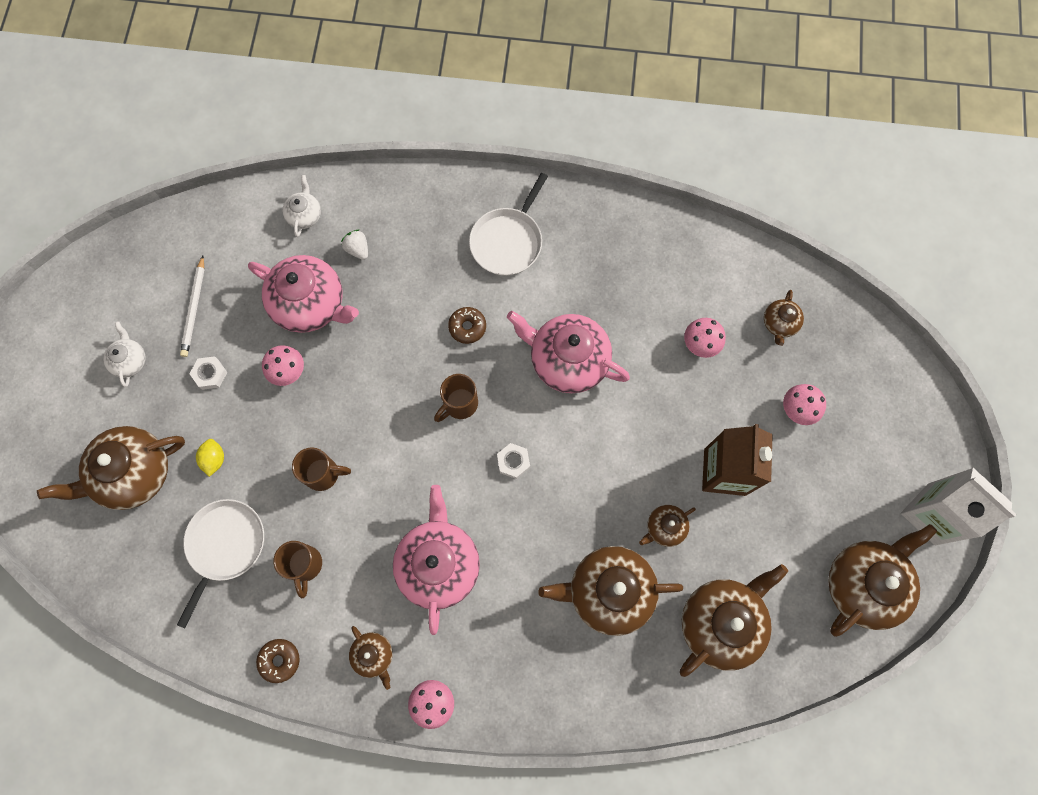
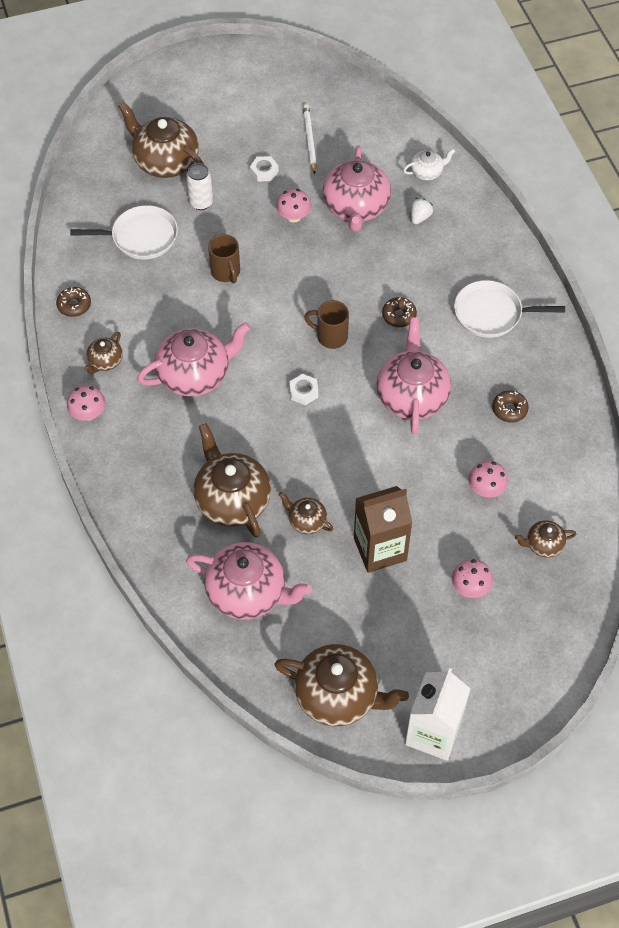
camera: 65 degrees right, 15 degrees down
(130, 361) = (247, 121): white teapot -> none
(194, 308) = (309, 140): white pencil -> white pencil turned 105 degrees clockwise
(214, 459) = (201, 202): yellow lemon -> white can
(305, 565) = (151, 291): brown mug -> none
(624, 280) = (509, 409): none -> brown donut
(721, 622) = (248, 592): brown teapot -> pink teapot

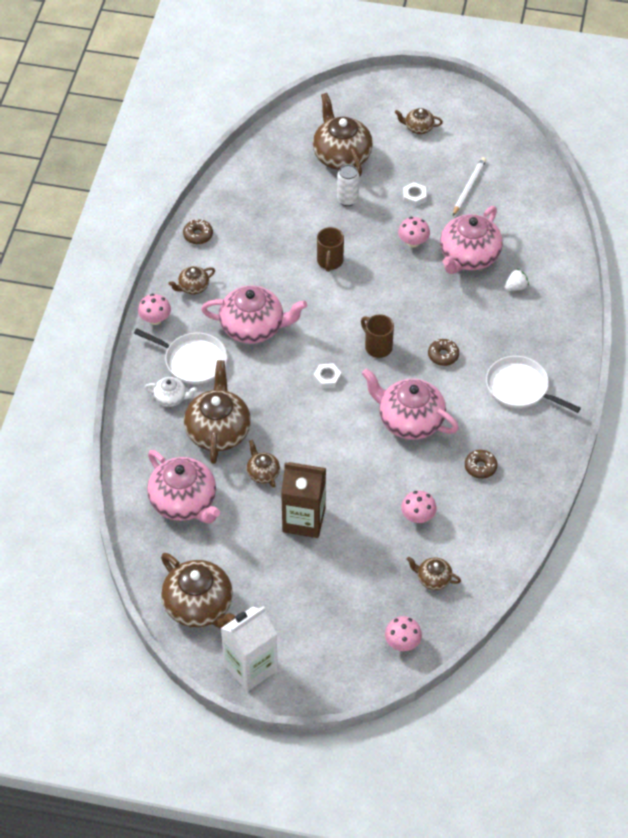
camera: 30 degrees right, 5 degrees down
(141, 237) = (283, 206): white pan -> white pan (192, 361)
(221, 102) = (418, 128): none -> brown teapot
(412, 396) = (409, 420): pink teapot -> pink teapot turned 90 degrees counterclockwise
(427, 172) = (548, 254): white teapot -> white teapot (171, 398)
(470, 587) = (353, 581): pink mushroom -> pink mushroom (402, 643)

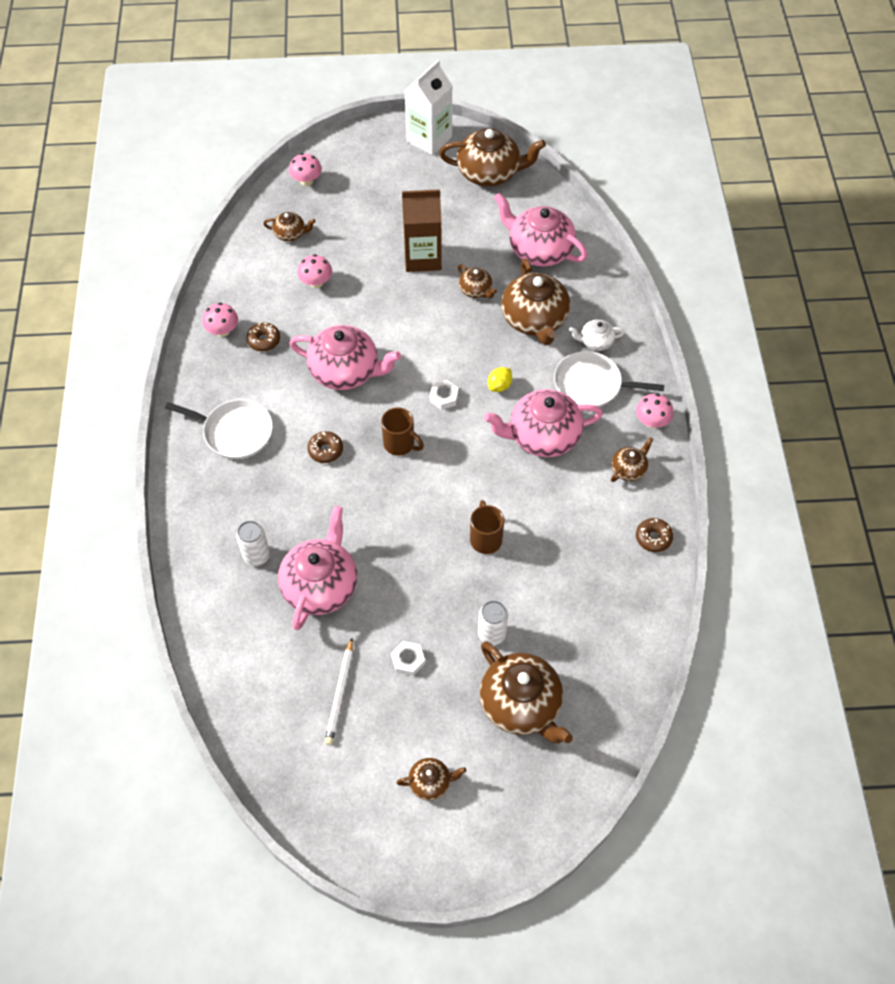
camera: 165 degrees right, 5 degrees up
(199, 606) = (489, 173): brown teapot -> brown teapot turned 150 degrees clockwise
(274, 377) = (499, 386): none -> yellow lemon
(413, 242) = (393, 590): pink mushroom -> pink mushroom (223, 331)
(516, 287) = (256, 556): white strawberry -> white can

